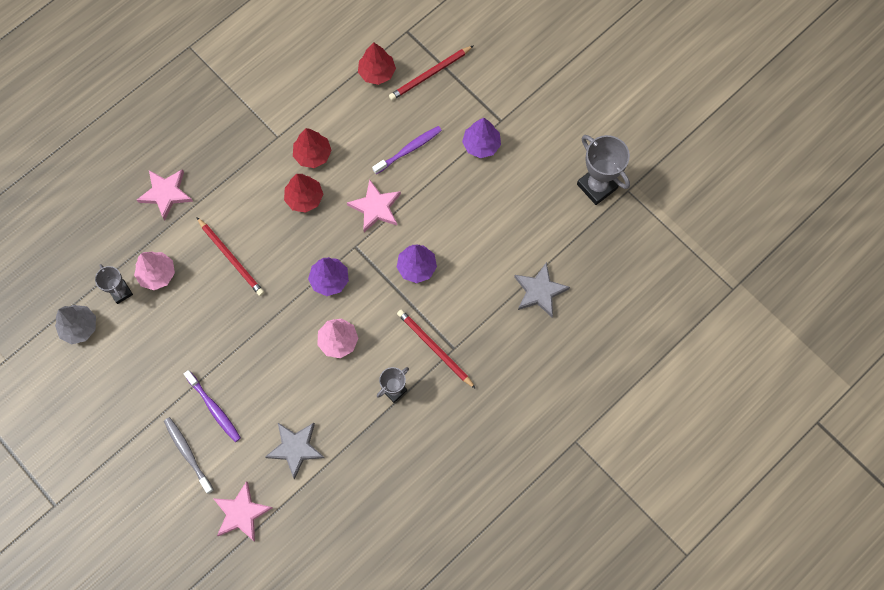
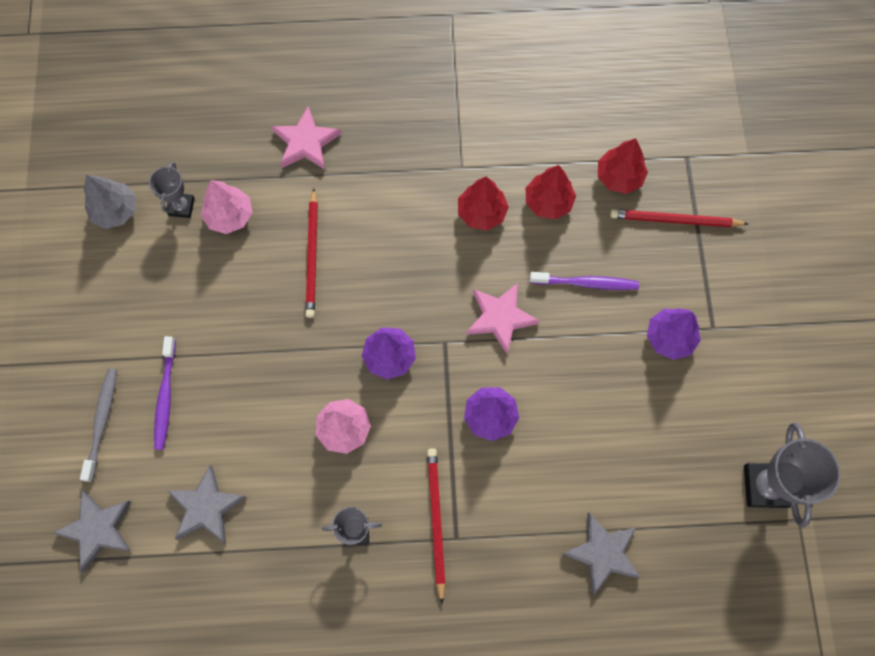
camera: 40 degrees right, 0 degrees up
(241, 513) = (97, 529): pink star -> grey star
(304, 198) = (436, 251): red tree -> red tree (548, 202)

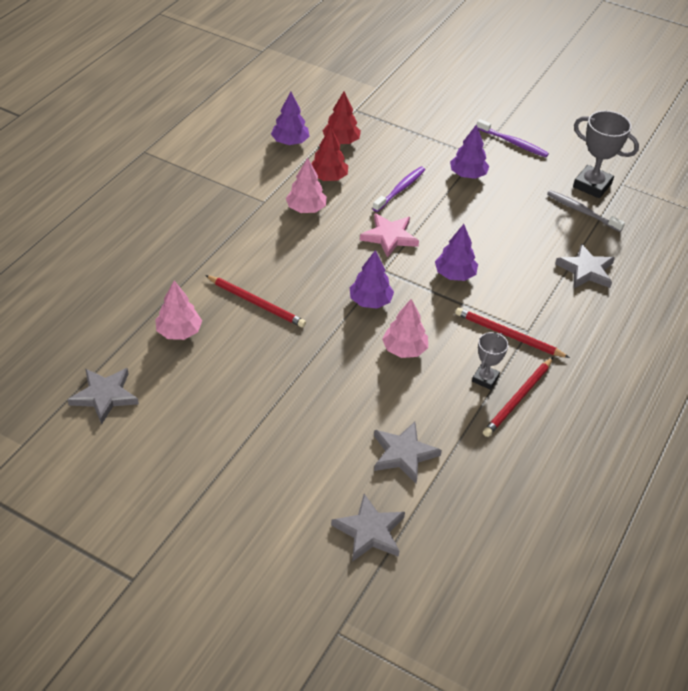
camera: 60 degrees left, 25 degrees down
(102, 422) = (280, 487): grey toothbrush -> grey toothbrush (582, 211)
(115, 211) = (105, 396): grey tree -> grey star
(165, 397) = (293, 437): purple toothbrush -> purple toothbrush (513, 143)
(181, 207) = (143, 355): grey trophy -> none
(306, 142) = (163, 264): pink star -> none
(481, 212) = (306, 209): red tree -> pink tree
(576, 130) = (290, 142): none -> purple tree
(675, 220) = (393, 135): red pencil -> red pencil (518, 399)

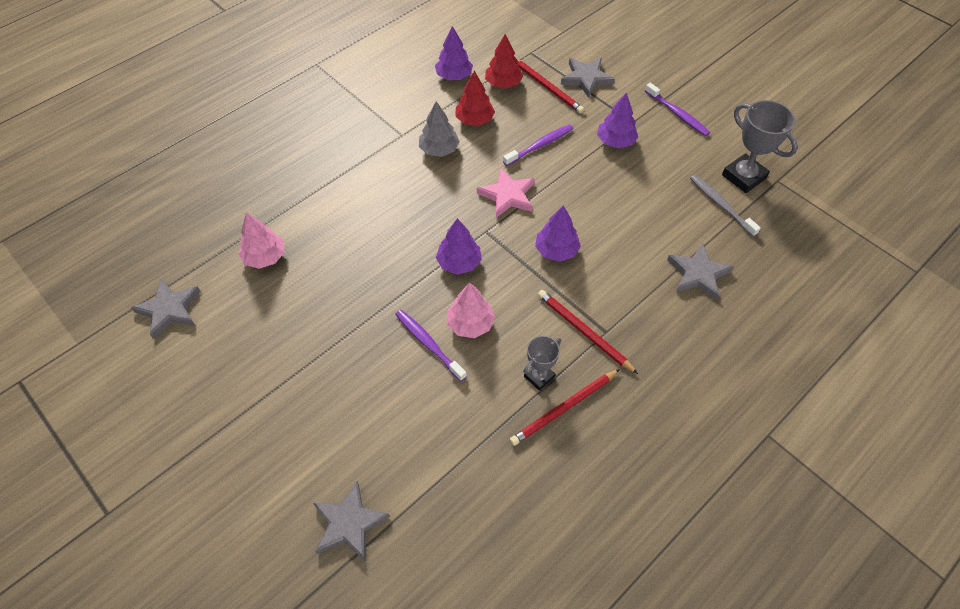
camera: 20 degrees right, 10 degrees up
(256, 303) = (348, 241): red pencil -> red pencil (547, 87)
(306, 209) = (439, 149): pink tree -> grey tree
(373, 373) = (428, 344): none -> purple toothbrush
(403, 454) = (420, 443): grey star -> grey star (586, 78)

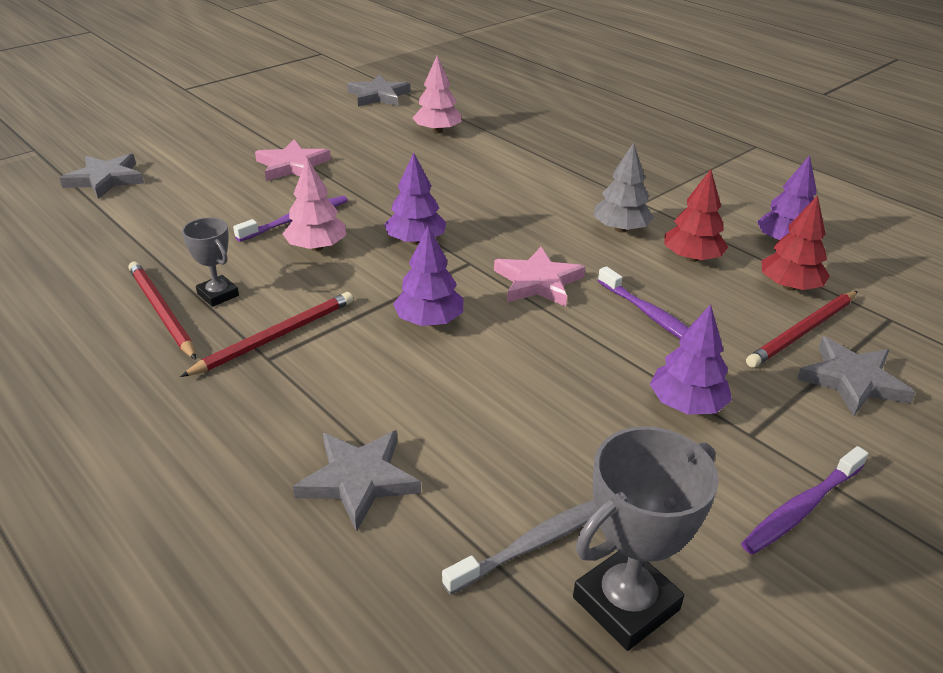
camera: 90 degrees right, 20 degrees down
(328, 362) = (292, 165): none -> pink star

